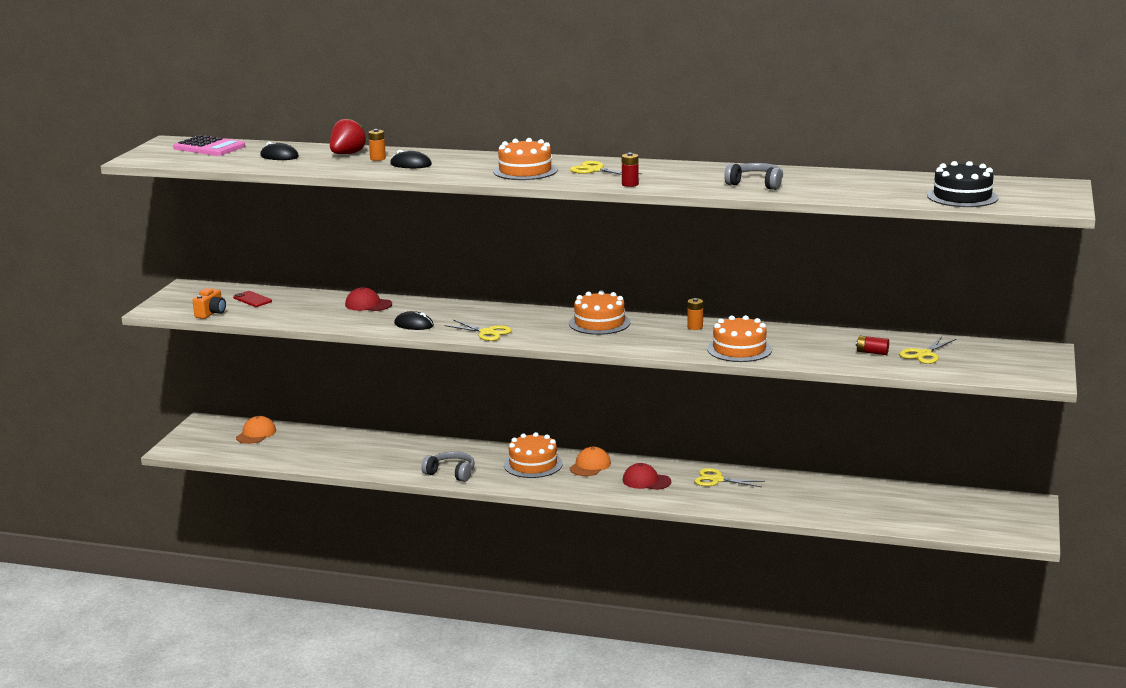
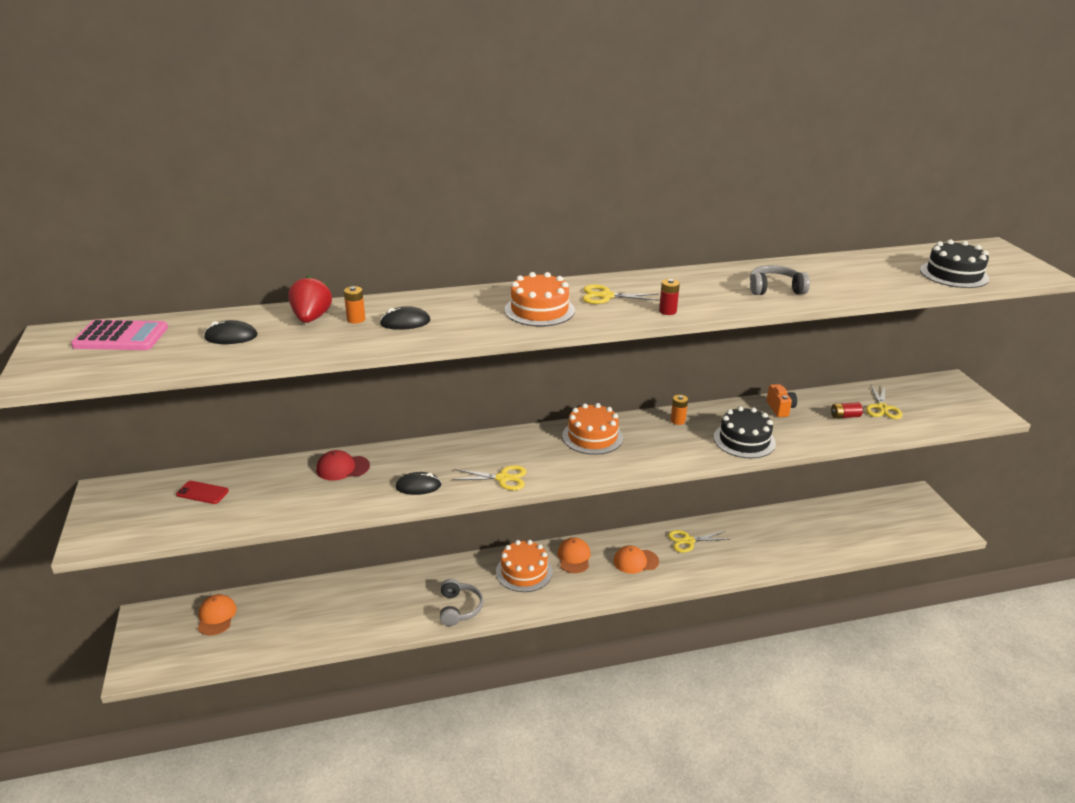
camera: 30 degrees left, 10 degrees up
(211, 313) = (169, 529): orange camera -> orange camera (780, 409)
(451, 473) = (459, 608): grey headphones -> grey headphones turned 90 degrees clockwise
(646, 481) = (635, 561): red cap -> orange cap
(739, 349) = (744, 440): orange cake -> black cake

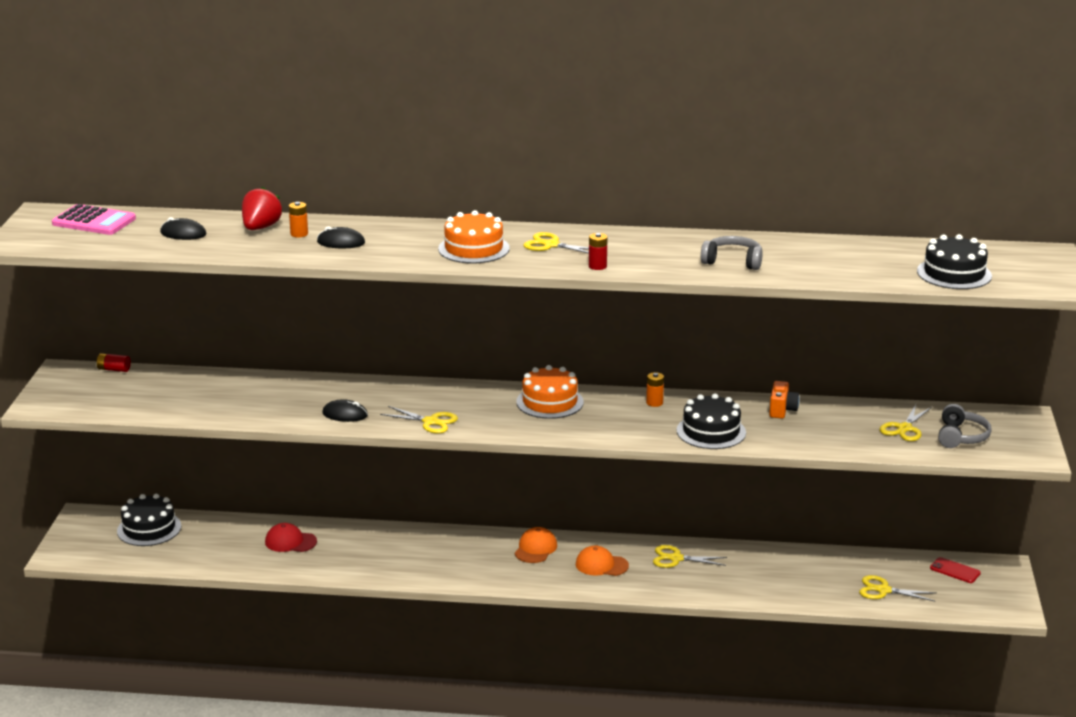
camera: 20 degrees right, 5 degrees down
(202, 493) = (147, 386): red phone -> red phone (955, 570)
(216, 616) = (149, 528): orange cap -> black cake
(342, 468) = (283, 388): red cap -> red cap (290, 542)
(459, 608) = (386, 568): grey headphones -> grey headphones (961, 436)
(524, 572) = (473, 551): orange cake -> none
(845, 416) = (850, 429): red battery -> red battery (114, 369)
(855, 535) = (883, 590): none -> yellow scissors

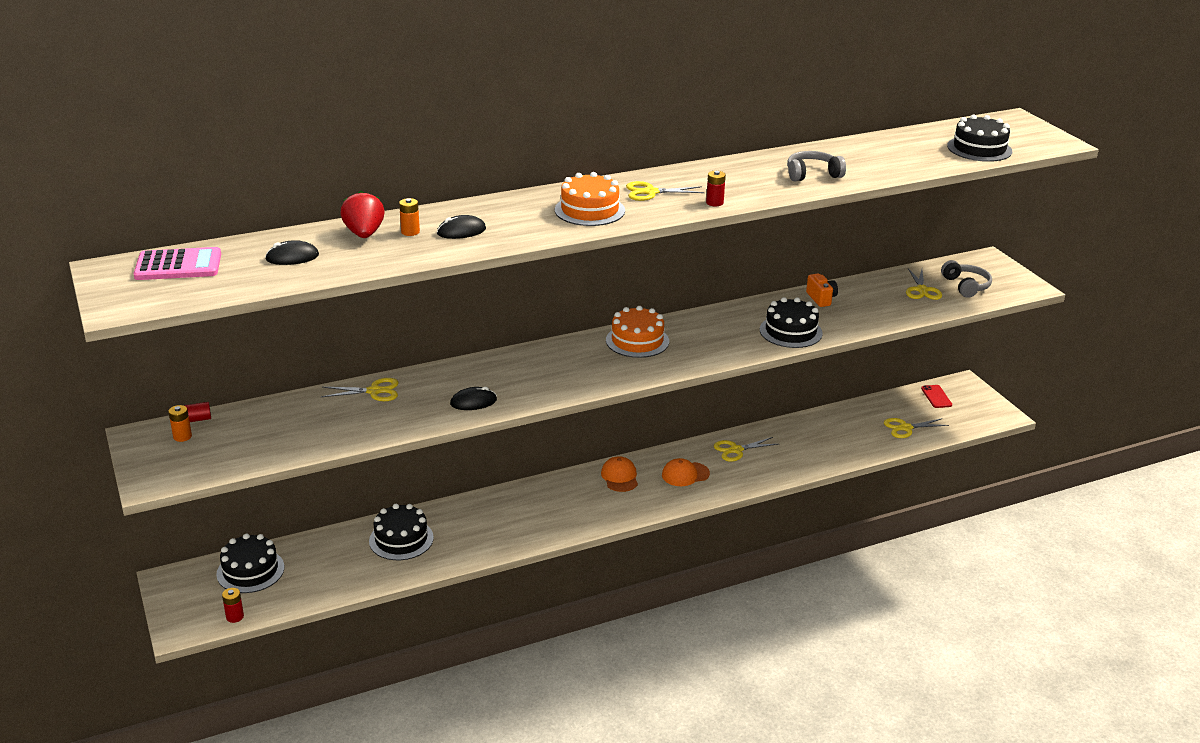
camera: 30 degrees left, 5 degrees up
(105, 559) = (235, 617): none -> red battery
(290, 542) = (401, 539): red cap -> black cake
(430, 422) = (557, 387): yellow scissors -> yellow scissors (374, 391)
(654, 403) = (720, 318): orange battery -> orange battery (182, 436)
(955, 570) = (936, 397): red phone -> red phone turned 75 degrees clockwise

